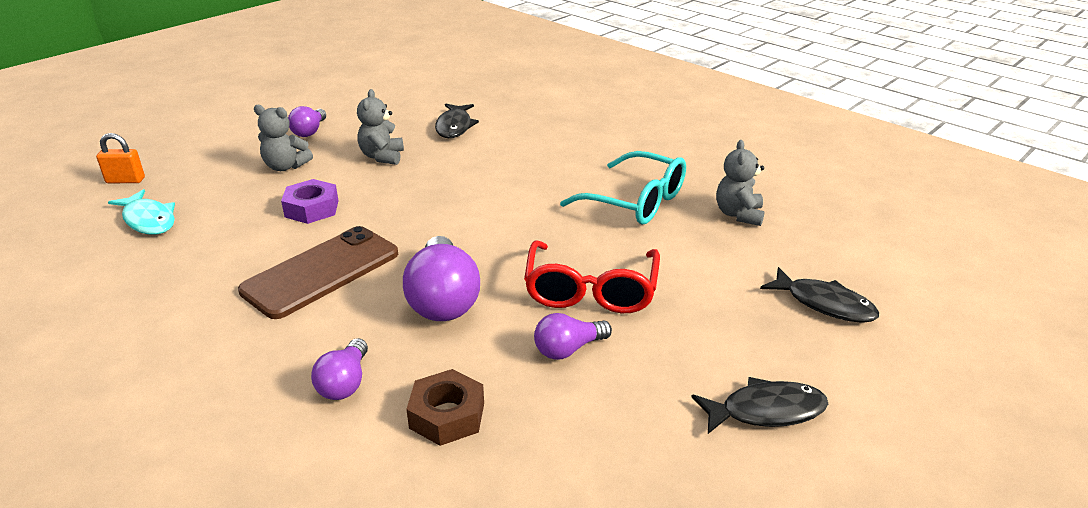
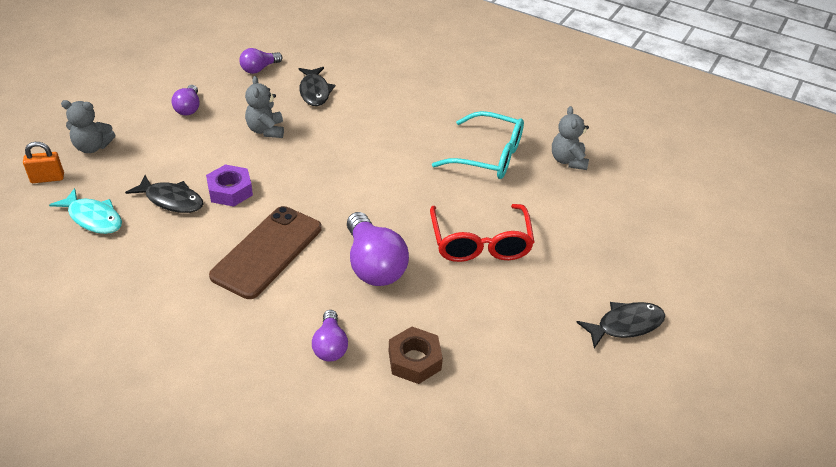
camera: 15 degrees left, 10 degrees up
(285, 166) = (186, 149): grey teddy bear -> grey teddy bear (92, 147)
(568, 349) = (480, 295): purple light bulb -> purple light bulb (259, 69)
(824, 304) = (645, 234): black fish -> black fish (171, 200)

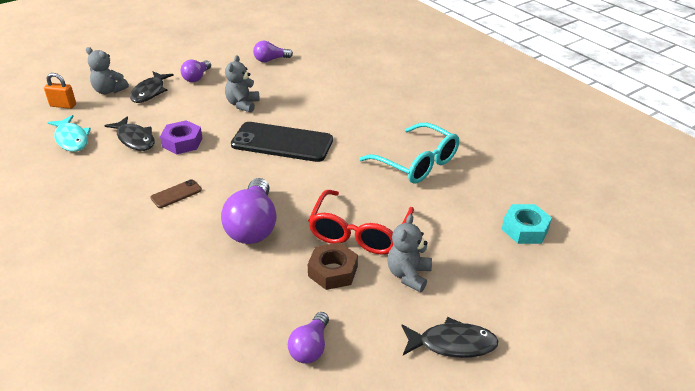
camera: 25 degrees right, 5 degrees down
(267, 252) = (176, 194): brown phone -> brown phone, size x0.45
(315, 92) = (302, 84): black fish -> black fish (150, 92)
(330, 346) = (170, 280): purple light bulb -> purple light bulb (310, 347)
(340, 165) = (282, 142): none -> black phone
(414, 360) = (231, 314): brown nut -> brown nut (333, 271)
(568, 161) = (491, 183): grey teddy bear -> grey teddy bear (408, 275)
(622, 199) = (525, 229): none -> turquoise nut

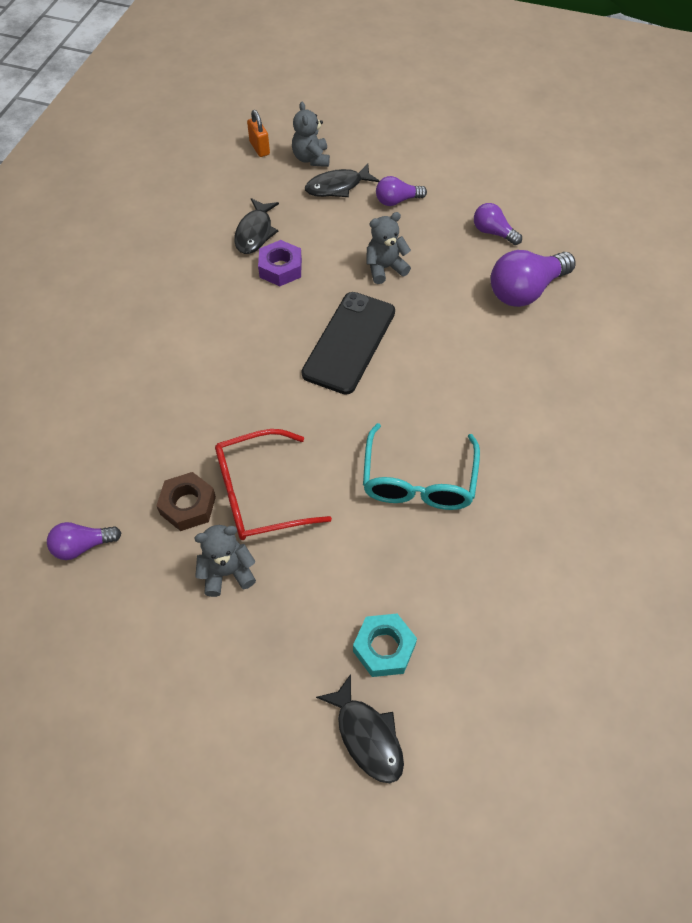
camera: 55 degrees right, 20 degrees up
(72, 139) = (218, 193): turquoise fish -> none
(176, 194) = (203, 319): brown phone -> none
(253, 226) = (203, 404): purple light bulb -> purple light bulb (525, 291)
(282, 142) = (349, 342): black phone -> black phone turned 45 degrees clockwise
(452, 344) = (158, 660): black fish -> black fish (367, 736)

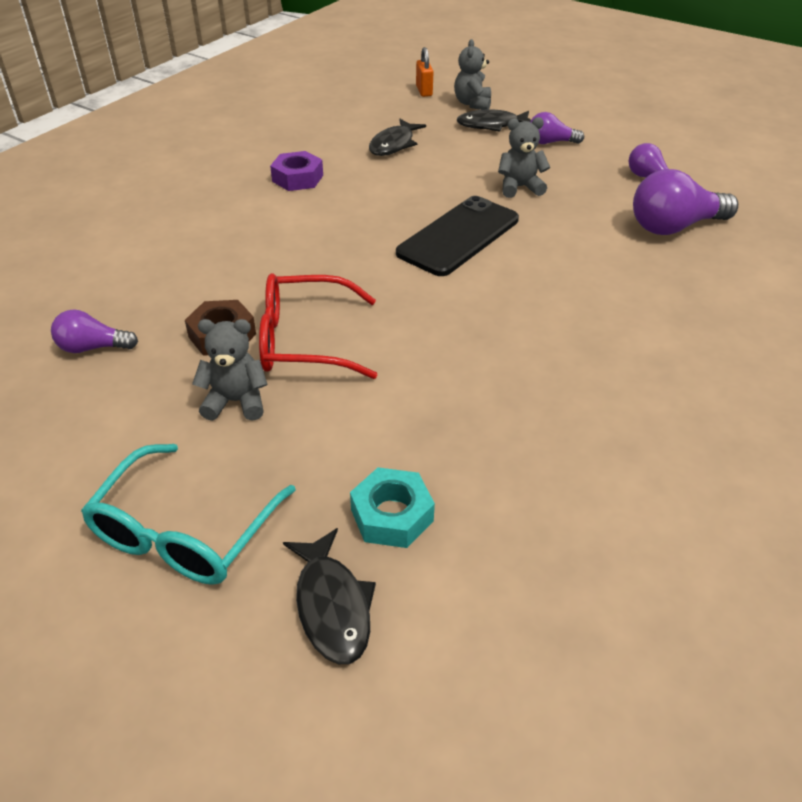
camera: 15 degrees right, 15 degrees down
(280, 268) = (408, 172): purple nut -> purple nut (297, 178)
(418, 481) = (495, 363): turquoise glasses -> turquoise glasses (184, 532)

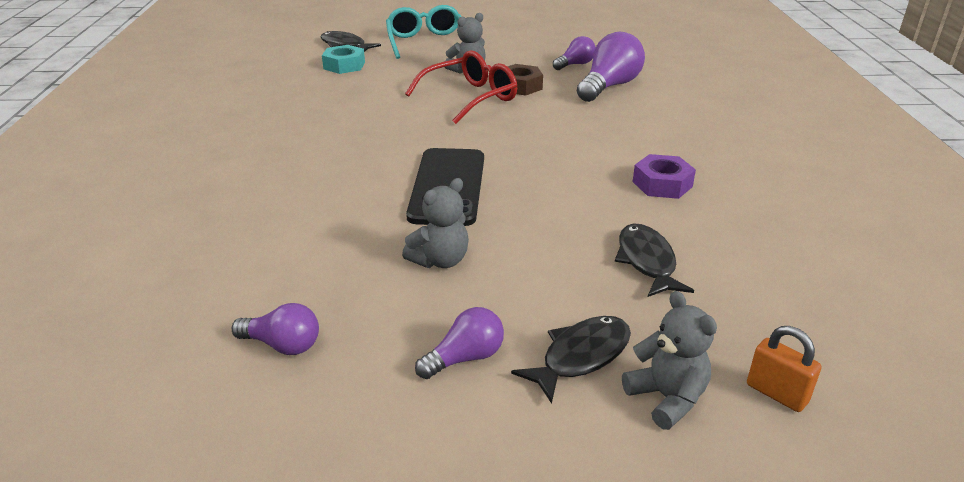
camera: 145 degrees right, 10 degrees down
(674, 227) = (230, 277): purple light bulb -> purple light bulb (609, 86)

